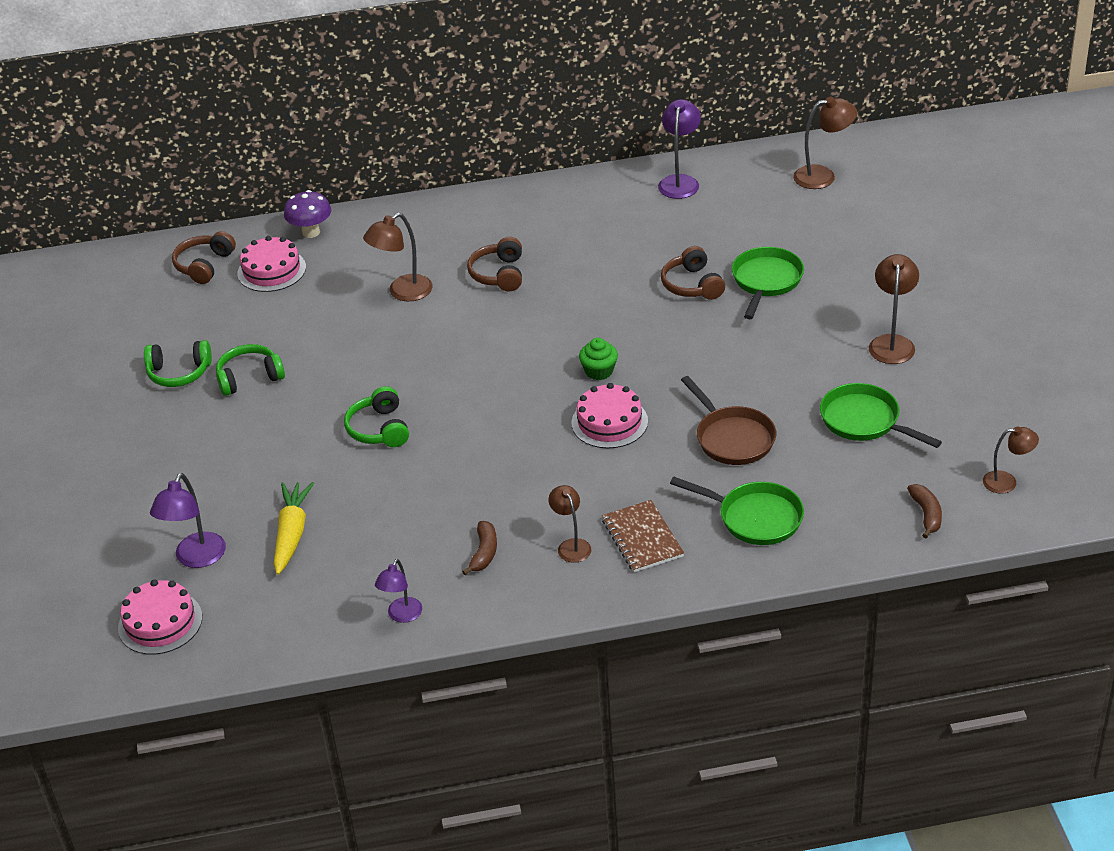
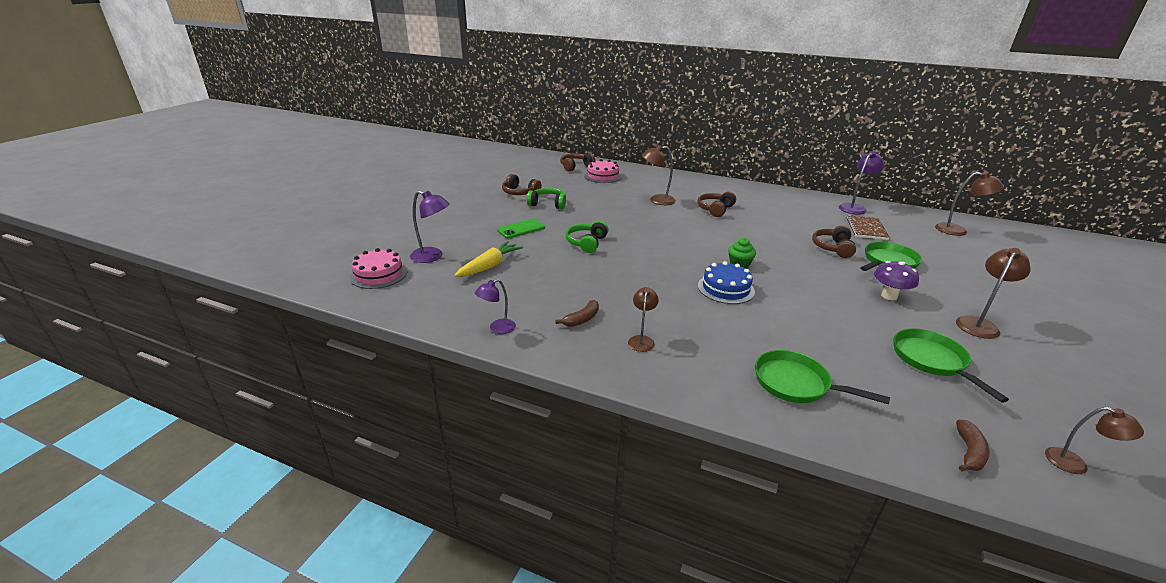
camera: 30 degrees right, 10 degrees down
(179, 373) = (520, 193): green headphones -> brown headphones
(196, 558) = (432, 257): purple lamp -> purple lamp turned 120 degrees counterclockwise
(263, 448) = (521, 229): none -> green phone
(311, 232) = (635, 171): purple mushroom -> purple mushroom (889, 296)
(609, 422) = (726, 288): pink cake -> blue cake
(642, 538) = (695, 358): brown notebook -> brown notebook (866, 229)
(732, 438) = (810, 329): brown pan -> none
(755, 518) = (796, 384): green pan -> green pan turned 150 degrees clockwise

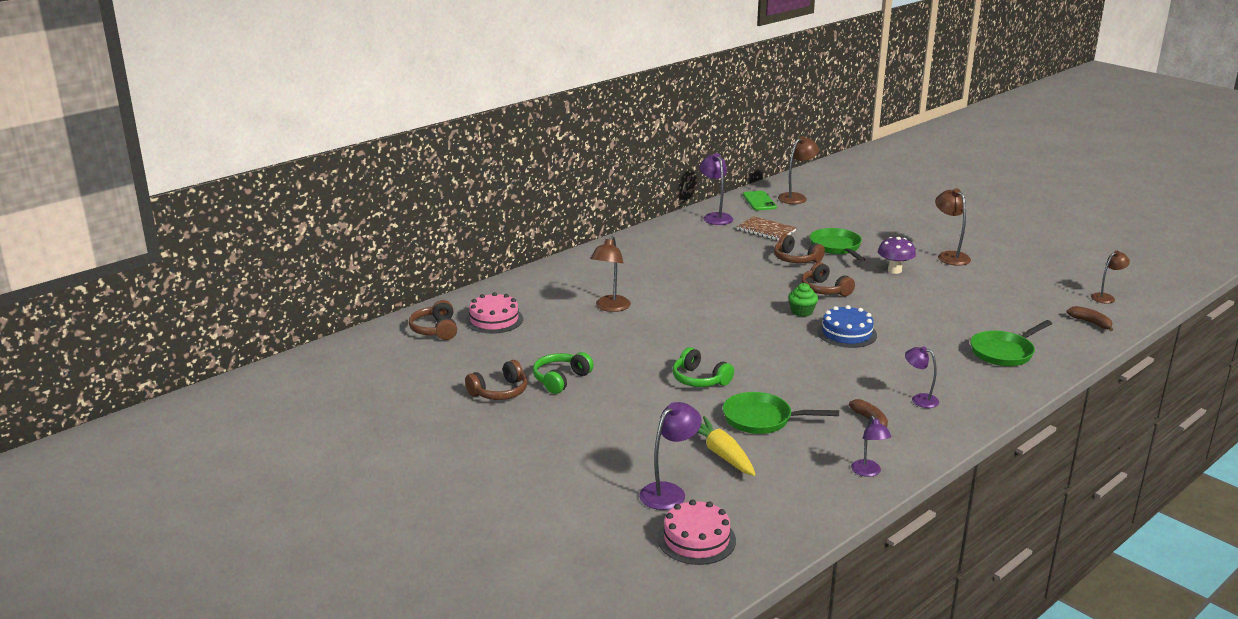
camera: 65 degrees left, 5 degrees down
(521, 229) = (628, 414): green phone -> green phone (759, 201)
(641, 340) = (919, 399): brown lamp -> purple lamp
(715, 209) = (664, 283): brown headphones -> brown headphones (824, 290)
(932, 361) = (991, 292): green pan -> green pan (762, 419)

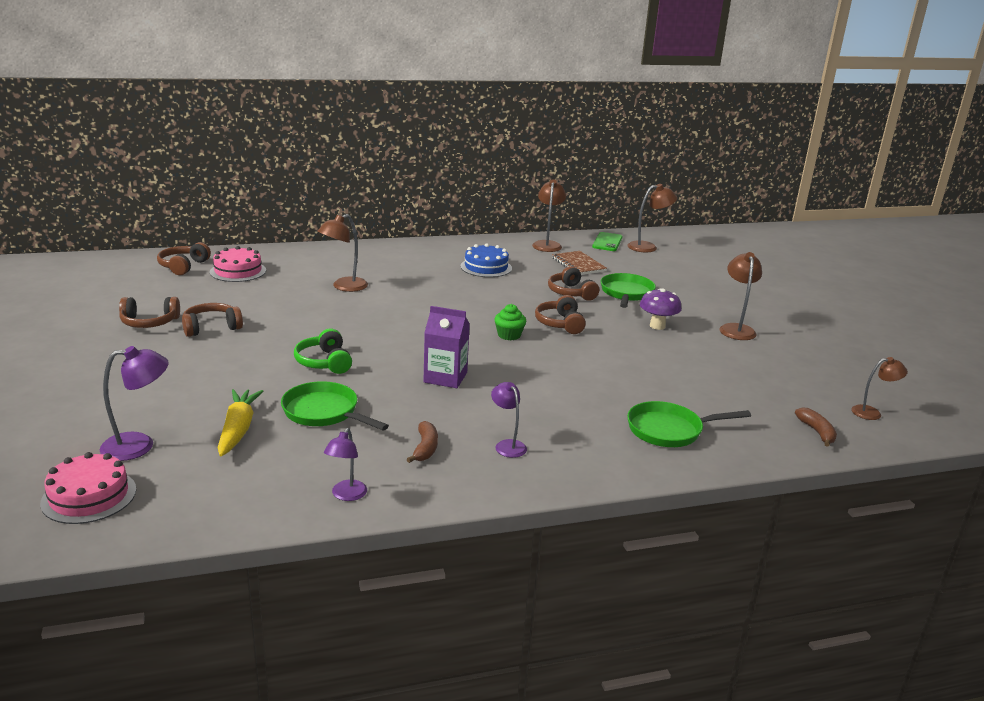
camera: 25 degrees right, 0 degrees up
(561, 379) = (211, 327): green headphones -> brown headphones
(715, 217) = (547, 244): purple lamp -> brown lamp
(806, 362) = (445, 377): none -> purple carton
(846, 333) = (524, 365): blue cake -> blue cake (486, 267)

